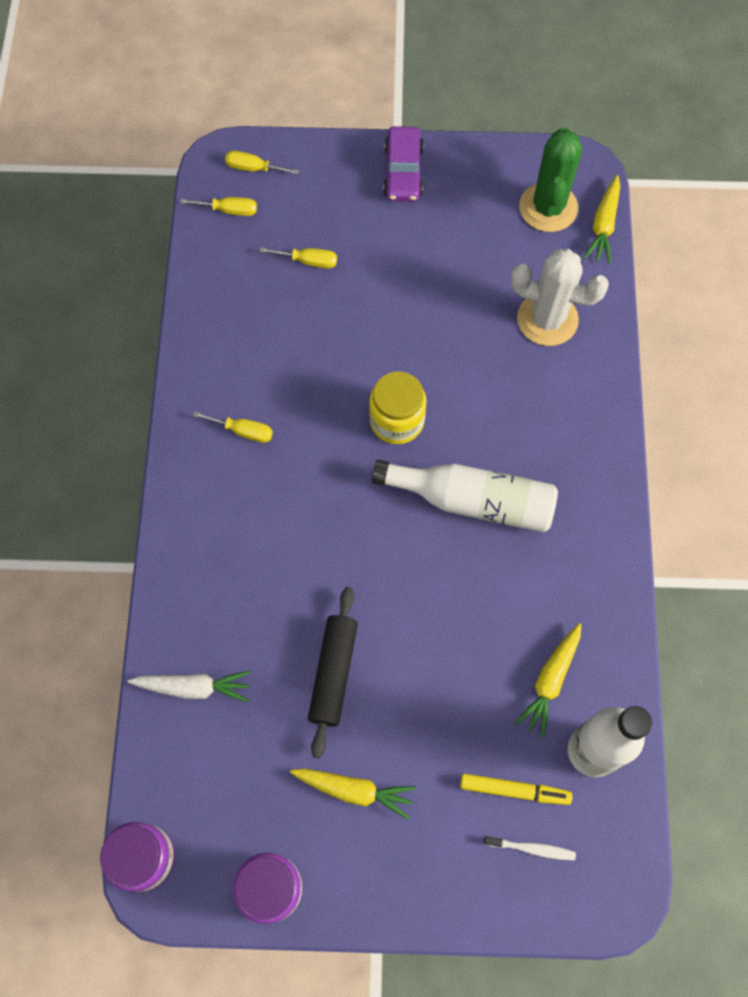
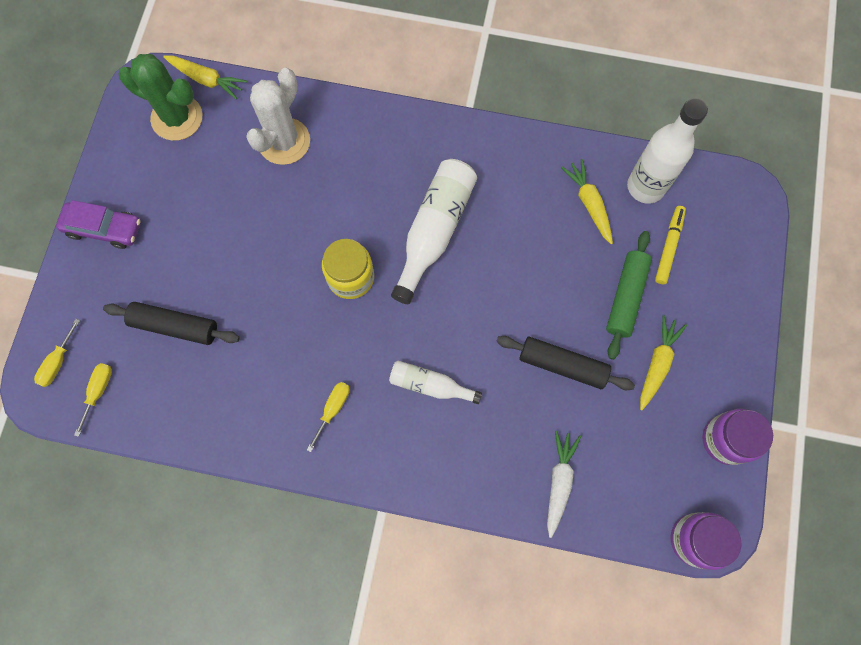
camera: 80 degrees left, 5 degrees up
(285, 527) = (430, 385): none -> white bottle
(308, 261) = (175, 326): yellow screwdriver -> black rolling pin
(434, 741) = (625, 297): none -> green rolling pin
(531, 848) = (711, 243): white toothbrush -> none
(550, 680) = (589, 204): yellow carrot -> yellow carrot turned 150 degrees counterclockwise

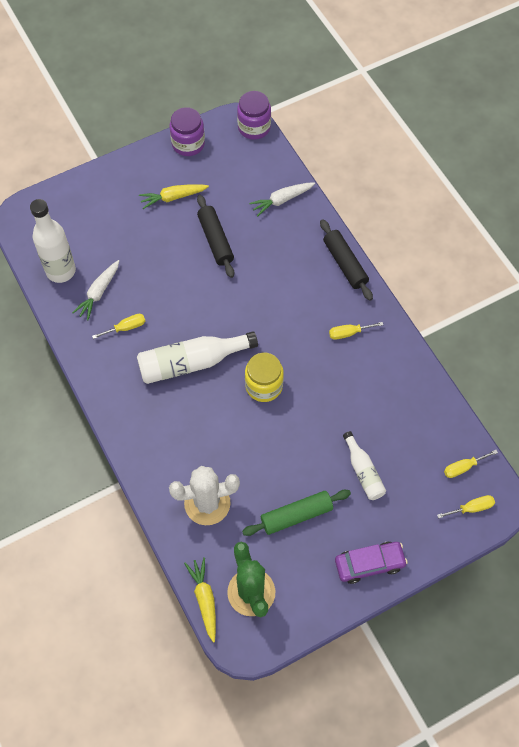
camera: 130 degrees left, 10 degrees down
(104, 228) = (369, 564): purple car -> purple car turned 105 degrees clockwise
(175, 326) = (386, 459): black rolling pin -> black rolling pin (345, 264)
(430, 385) = (288, 295): white bottle -> white bottle (363, 471)
(526, 201) = (126, 327): none -> yellow screwdriver
(589, 204) = (99, 292): yellow carrot -> white carrot
(625, 297) = (145, 236): green rolling pin -> green rolling pin (296, 515)
(669, 247) = (93, 235): yellow marker -> none

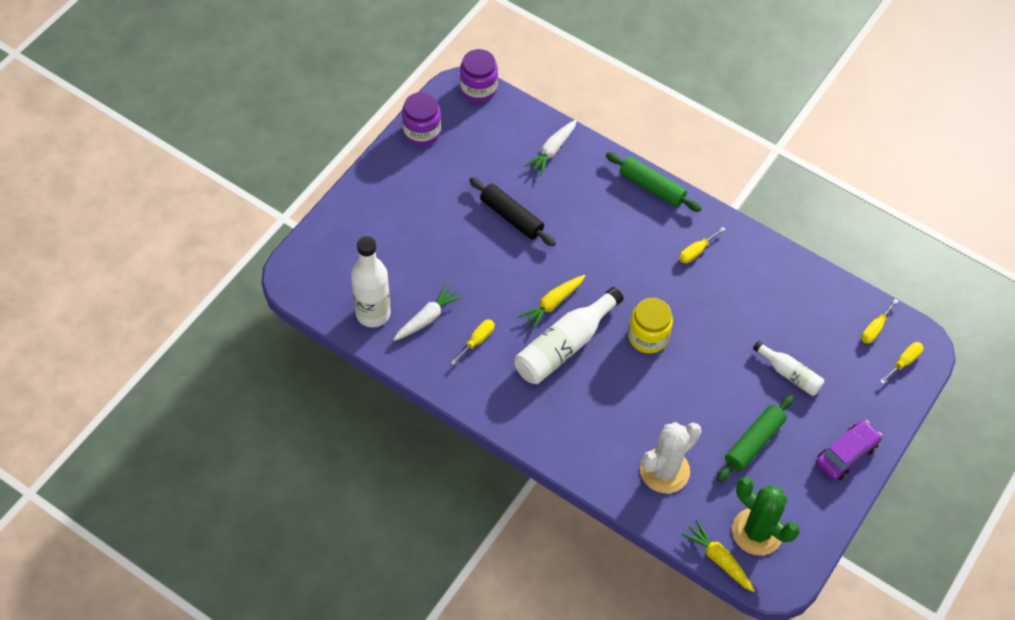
camera: 30 degrees left, 5 degrees down
(99, 292) = (427, 318): white carrot -> white carrot turned 135 degrees counterclockwise
(173, 197) = (441, 192): yellow carrot -> yellow carrot (553, 303)
(345, 264) = (652, 187): black rolling pin -> green rolling pin

